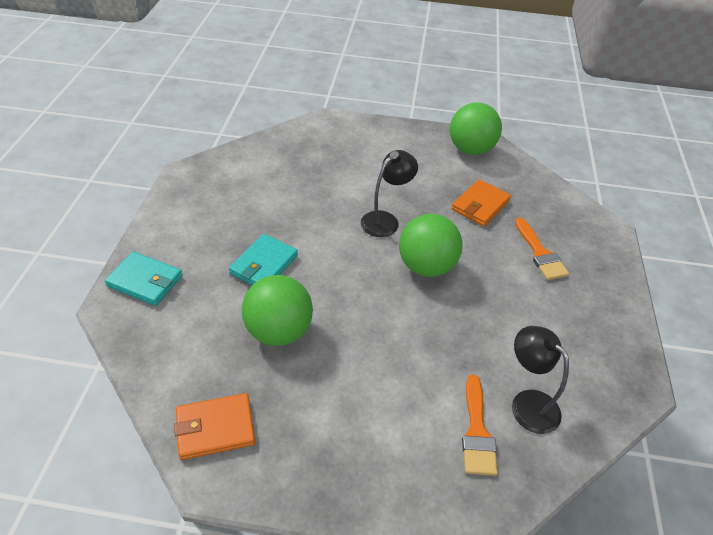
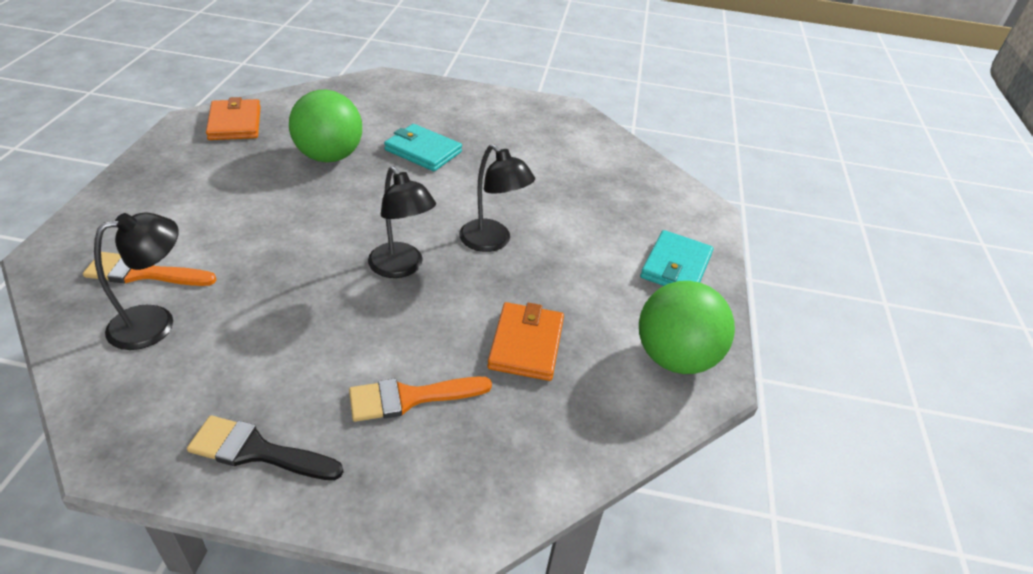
camera: 90 degrees right, 5 degrees down
(145, 281) = (411, 91): turquoise wallet -> turquoise wallet (676, 266)
(426, 266) = (401, 268): green ball -> black lamp
(480, 205) = (526, 344): orange wallet -> orange wallet turned 60 degrees clockwise
(605, 316) = (257, 451): none -> black brush

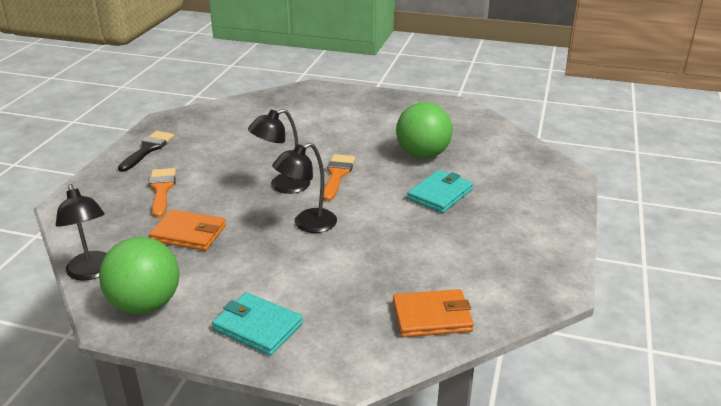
camera: 100 degrees right, 10 degrees down
(143, 273) = (292, 110): orange brush -> orange brush (337, 175)
(155, 322) = (250, 117): black lamp -> black lamp (92, 272)
(235, 123) = (462, 119): orange wallet -> orange wallet (432, 317)

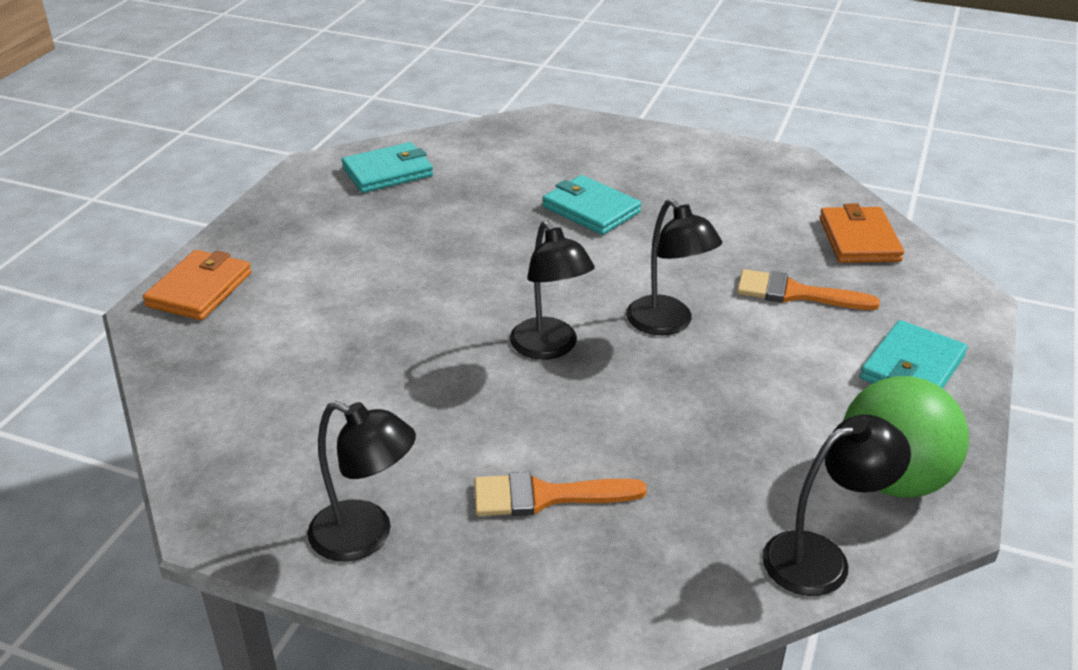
camera: 85 degrees left, 5 degrees up
(148, 149) = (365, 537): black brush -> black lamp
(189, 233) = (696, 447): orange wallet -> orange wallet (200, 289)
(337, 175) = (522, 292): orange brush -> orange brush (795, 293)
(422, 155) = (474, 212): green ball -> none
(462, 125) = (388, 172): none -> turquoise wallet

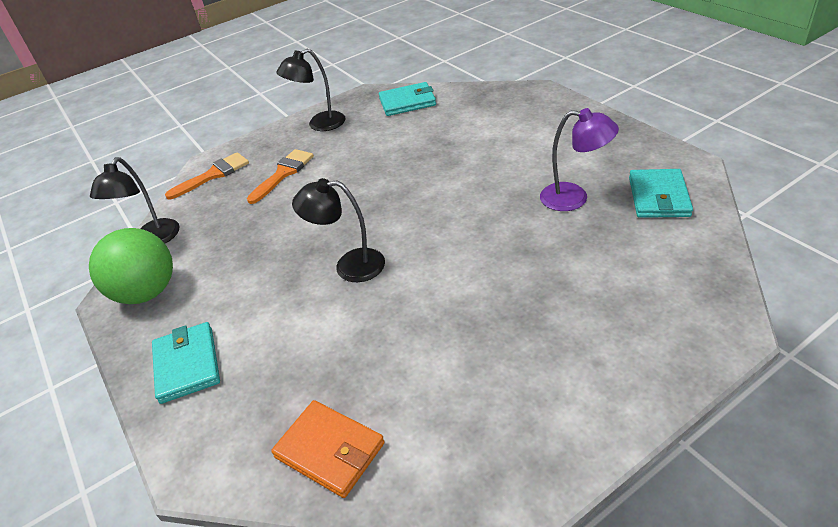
camera: 130 degrees right, 5 degrees up
(200, 289) = (548, 105): orange wallet -> none
(423, 216) = (574, 198): none -> purple lamp
(550, 348) = (378, 208): black lamp -> none
(591, 209) = (520, 287): turquoise wallet -> turquoise wallet (407, 102)
(795, 293) = (312, 352): orange brush -> orange brush (213, 175)

